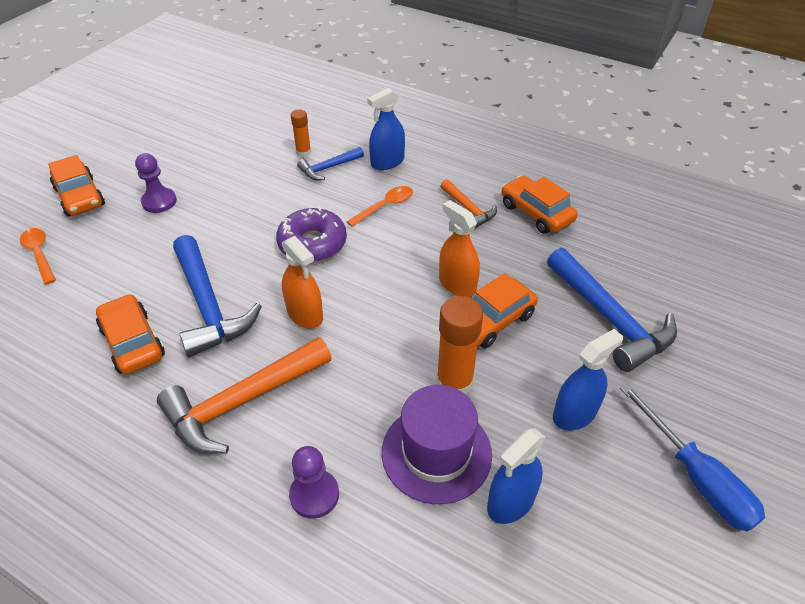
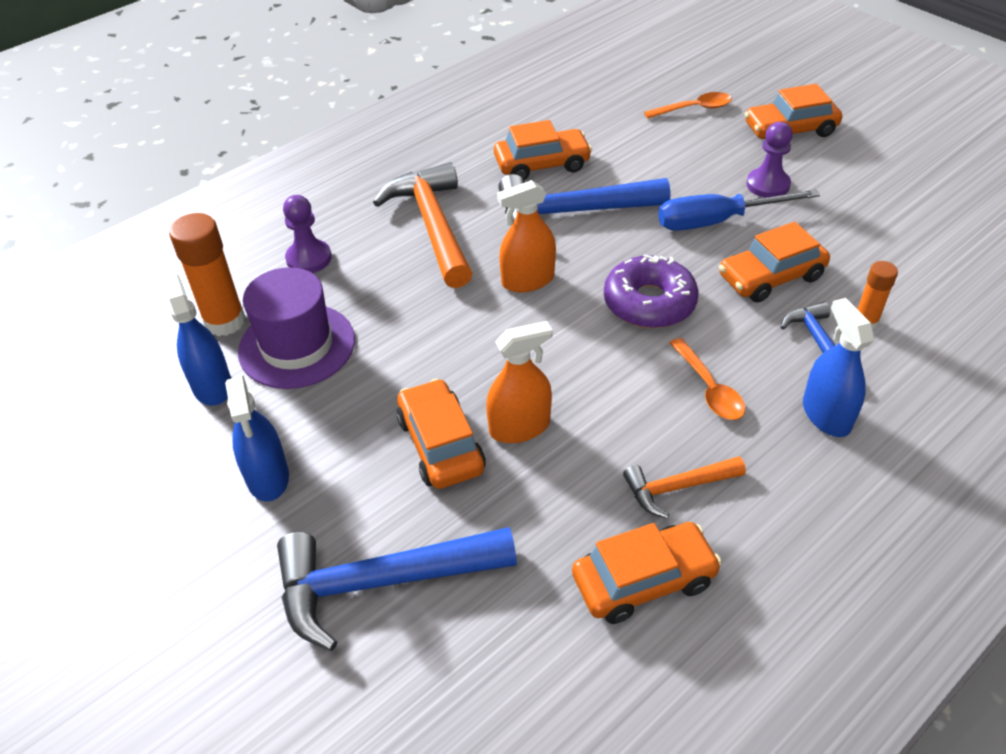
camera: 110 degrees right, 0 degrees up
(269, 191) = (771, 277): none -> orange car
(454, 382) = (370, 382): orange glue stick -> orange glue stick (225, 321)
(696, 477) = (123, 559): blue screwdriver -> blue screwdriver (717, 221)

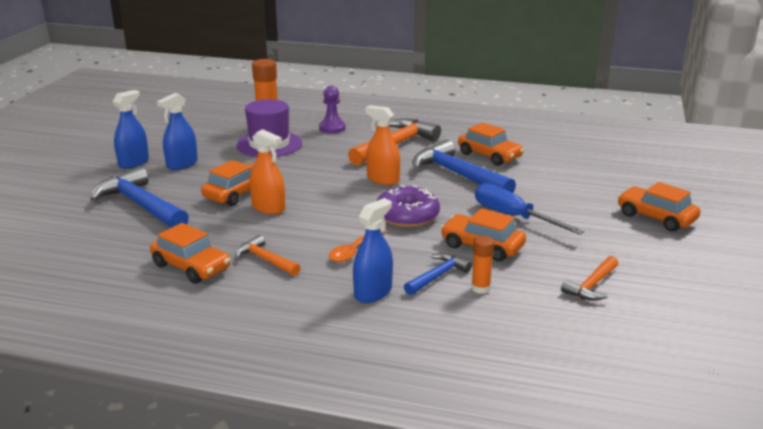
camera: 55 degrees right, 20 degrees down
(212, 386) = (225, 137): blue spray bottle -> blue spray bottle (133, 162)
(694, 109) = (622, 182): orange spoon -> none
(768, 185) = (578, 224): purple pawn -> none
(904, 241) = (591, 286): none -> orange hammer

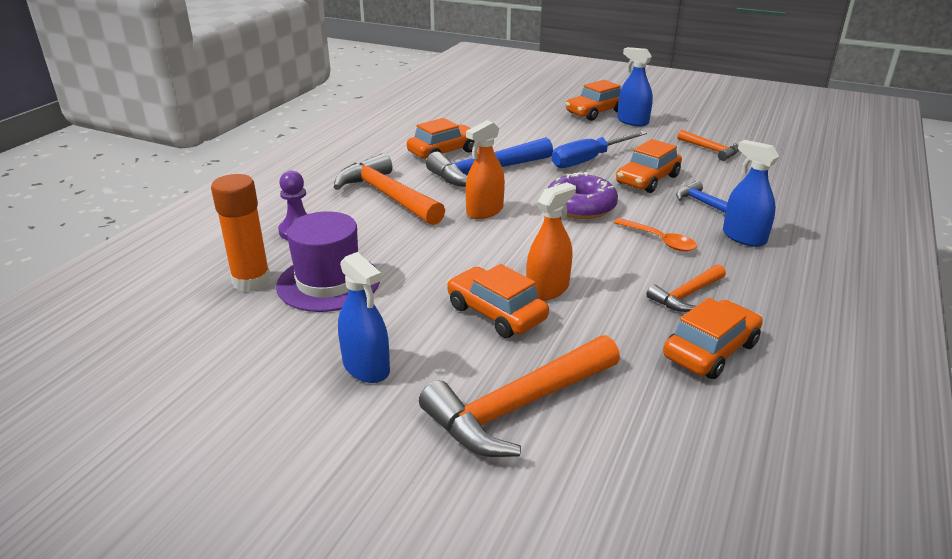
camera: 80 degrees left, 5 degrees up
(133, 162) = (330, 427): blue spray bottle -> blue spray bottle (632, 121)
(141, 205) = (517, 407): blue hammer -> orange hammer
(480, 288) = (724, 189): orange glue stick -> none

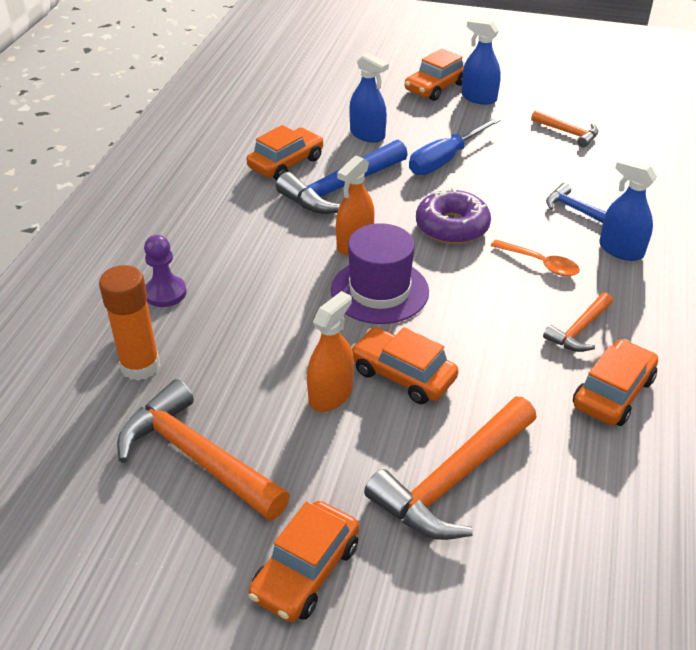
camera: 10 degrees left, 10 degrees up
(328, 282) = (222, 357): purple hat -> purple hat (379, 291)
(366, 367) = (296, 456): blue spray bottle -> blue spray bottle (367, 135)
(387, 195) = (244, 233): orange hammer -> orange hammer (196, 456)
(547, 289) = (445, 339): orange spray bottle -> orange spray bottle (331, 395)
(647, 180) = (512, 182): orange car -> orange car (306, 571)

